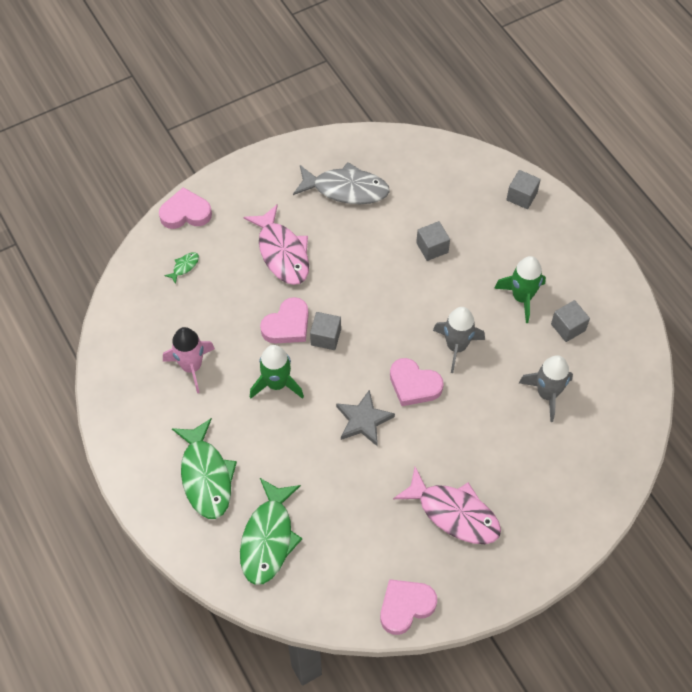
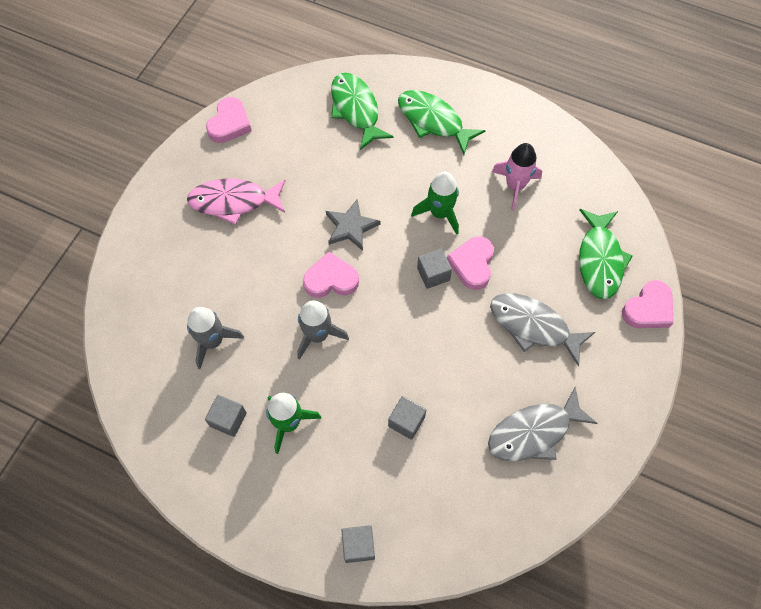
camera: 145 degrees right, 5 degrees up
(184, 266) = (600, 260): green fish -> green fish, size x2.45
(282, 253) = (533, 326): pink fish -> grey fish

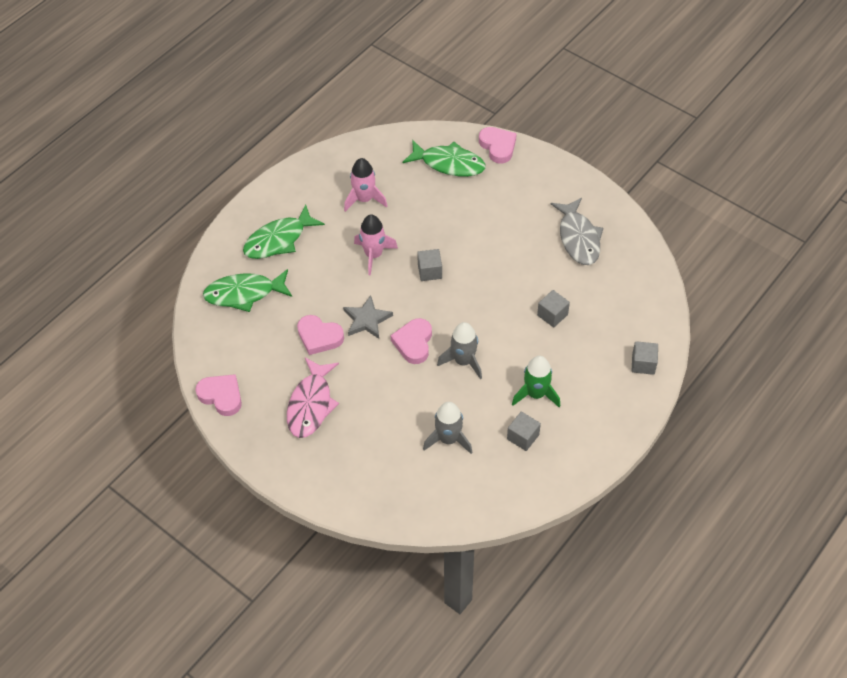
camera: 75 degrees left, 10 degrees down
(440, 213) = (374, 255): green rocket -> pink rocket
(472, 264) = (428, 244): pink heart -> pink heart (319, 337)
(533, 326) = (493, 218): grey fish -> none

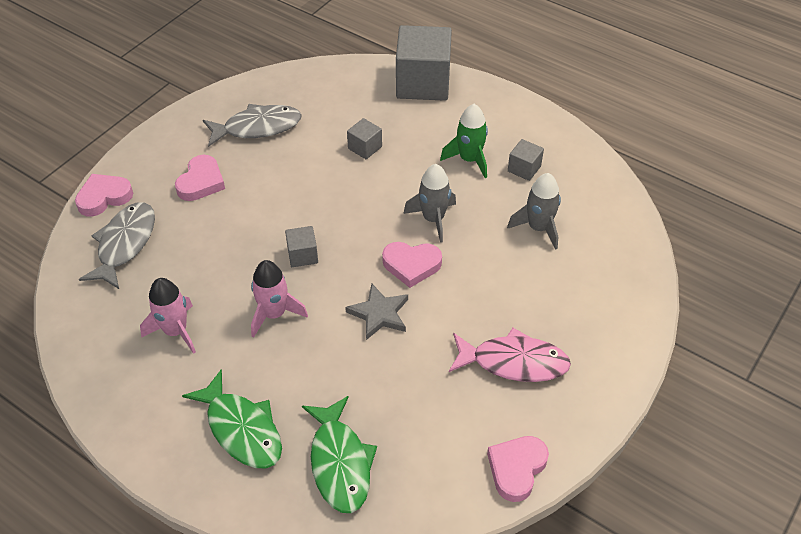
camera: 95 degrees left, 5 degrees down
(319, 337) = (409, 363): pink heart -> pink heart (201, 182)
(449, 163) = (125, 244): green fish -> grey fish
(643, 364) = (423, 83): grey cube -> grey cube, size x2.19

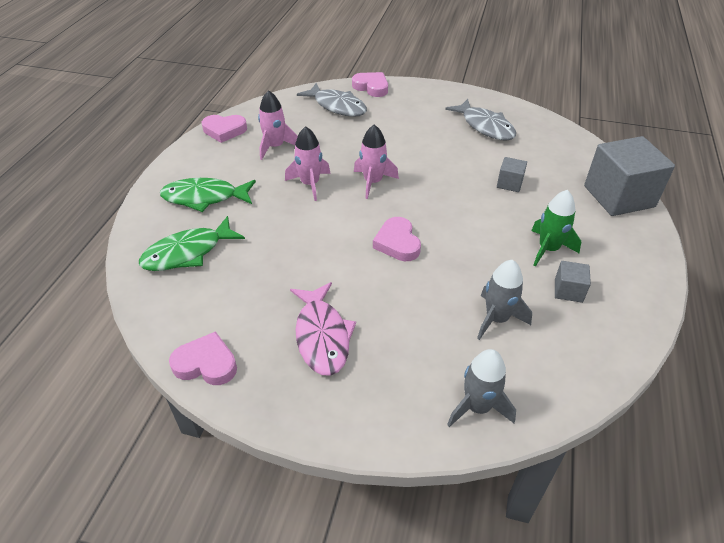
camera: 70 degrees right, 5 degrees down
(125, 244) = (337, 106): grey fish -> grey fish turned 45 degrees clockwise
(201, 182) = (412, 118): pink heart -> pink heart (224, 130)
(242, 429) = (204, 198): green fish -> green fish turned 60 degrees clockwise
(302, 255) = (373, 182): grey cube -> pink rocket
(379, 314) = (336, 237): grey star -> none
(433, 219) = (458, 243): grey rocket -> grey rocket (477, 407)

